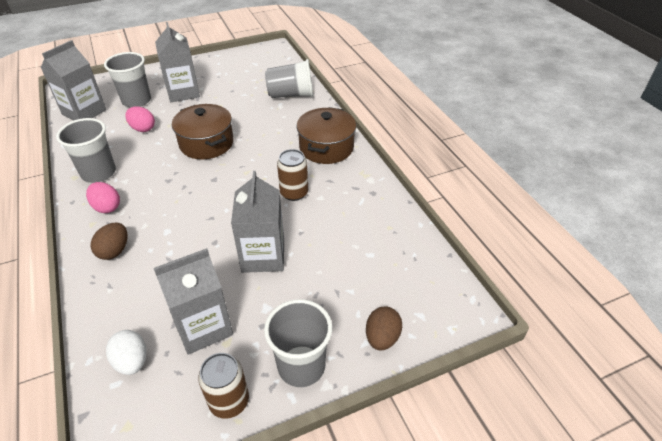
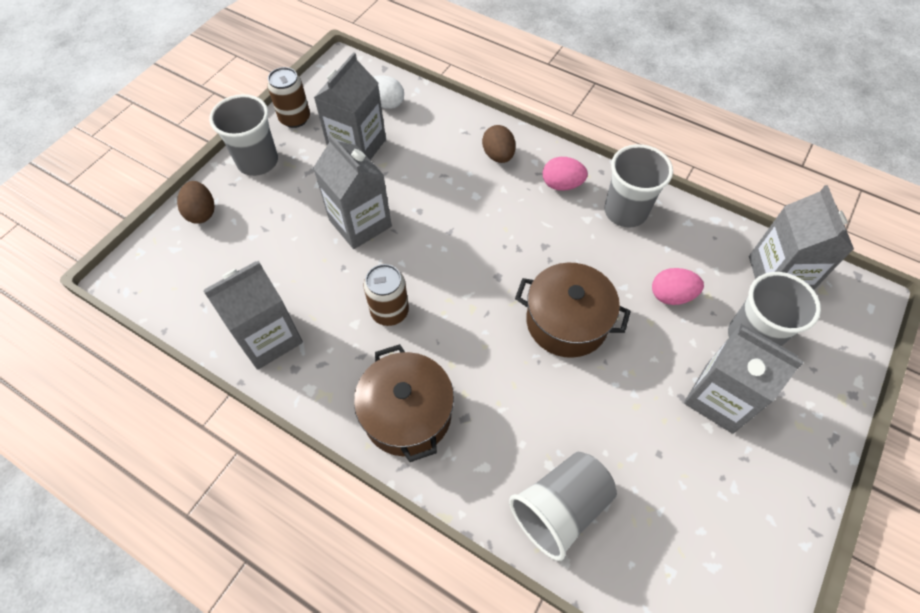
camera: 145 degrees right, 15 degrees up
(379, 215) = (268, 337): none -> grey carton

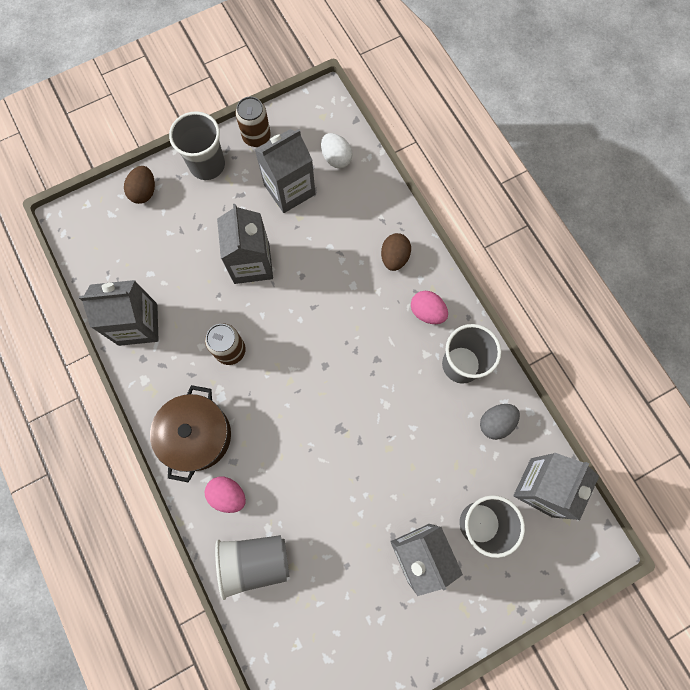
camera: 30 degrees right, 15 degrees up
(567, 322) = (350, 431): brown pot -> none
(671, 295) = (444, 455): pink egg -> pink egg (228, 495)
(694, 243) = (495, 423): none -> grey egg

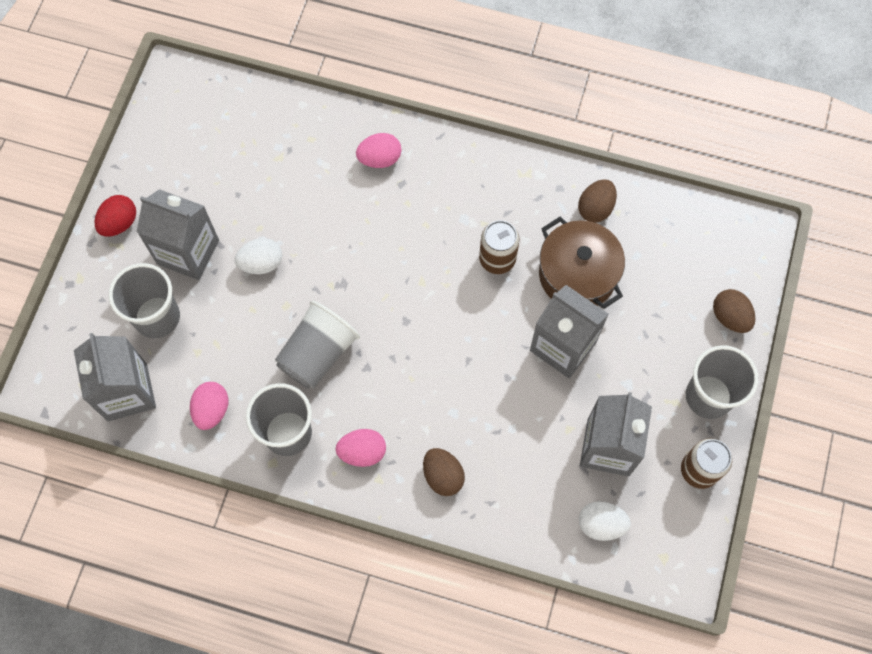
camera: 135 degrees right, 5 degrees down
(138, 324) = (595, 208): grey carton -> brown egg
(197, 435) = (450, 175): brown pot -> brown pot (577, 274)
(255, 561) = (311, 136): grey cup -> grey cup (318, 354)
(377, 495) = (261, 263): none -> white egg
(448, 627) = (119, 223): none -> red egg
(495, 423) = (212, 410): grey egg -> pink egg

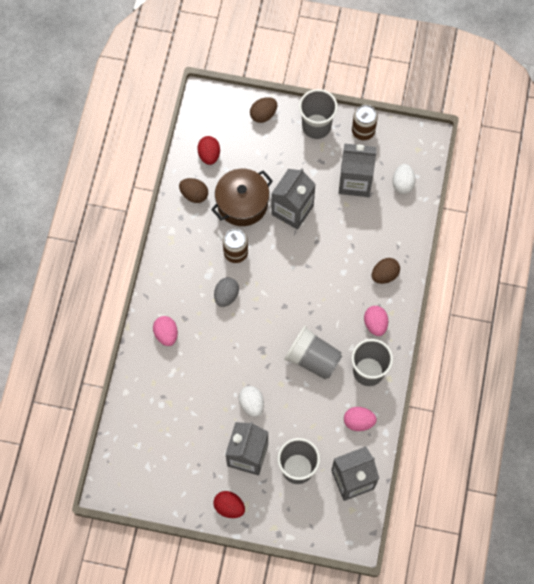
camera: 95 degrees left, 0 degrees up
(430, 241) = (226, 296): none -> grey egg
(661, 233) = (209, 155): none -> red egg

